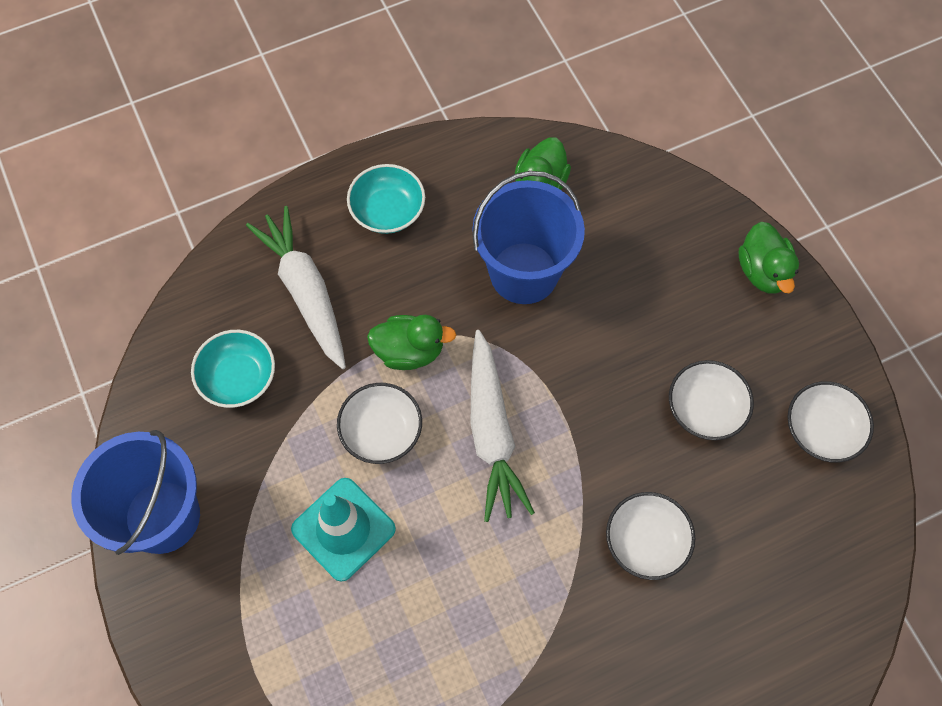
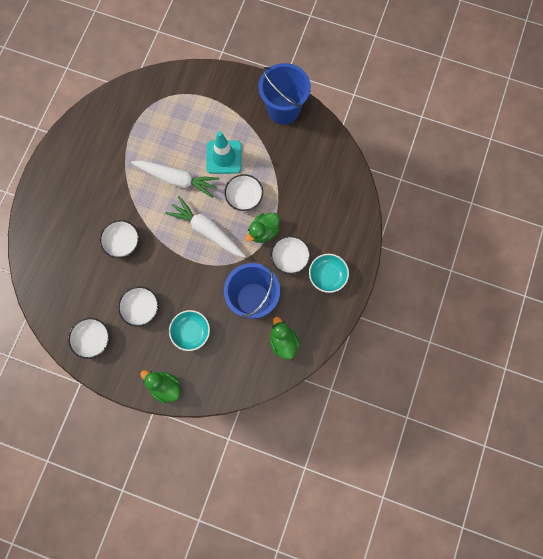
camera: 135 degrees right, 10 degrees up
(238, 378) = (310, 169): turquoise bowl -> turquoise bowl (191, 332)
(305, 291) = (322, 218): white carrot -> white carrot (177, 179)
(412, 280) = (290, 258): none -> white bowl

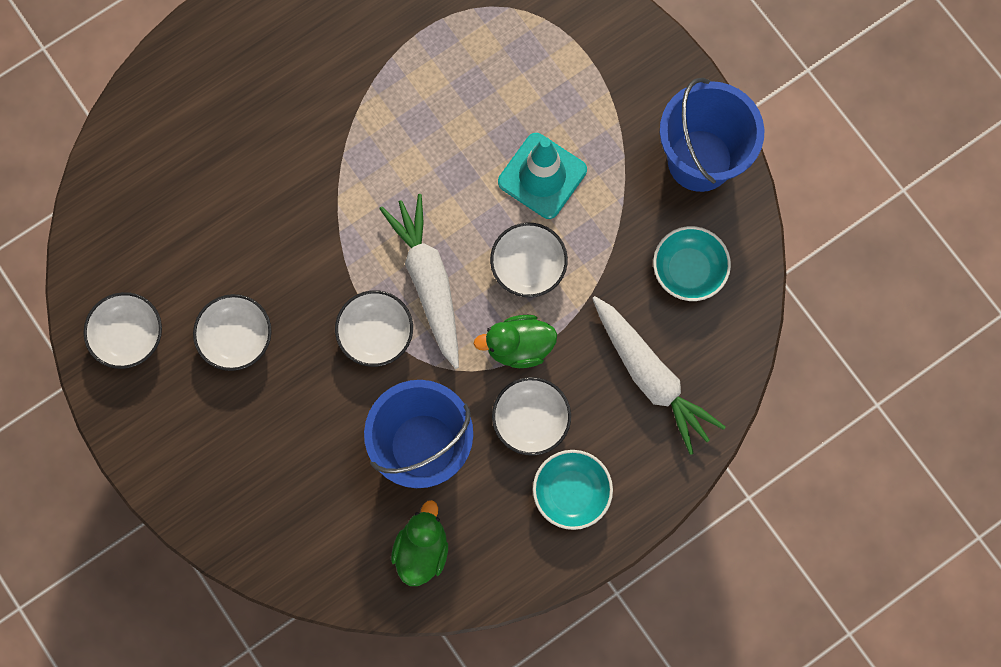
camera: 35 degrees right, 0 degrees up
(122, 242) = (281, 209): white bowl -> white bowl (376, 333)
(165, 386) = (187, 489): green duck -> none
(177, 179) = (439, 163): white carrot -> white carrot (651, 377)
(191, 332) = (287, 430): turquoise bowl -> turquoise bowl (688, 270)

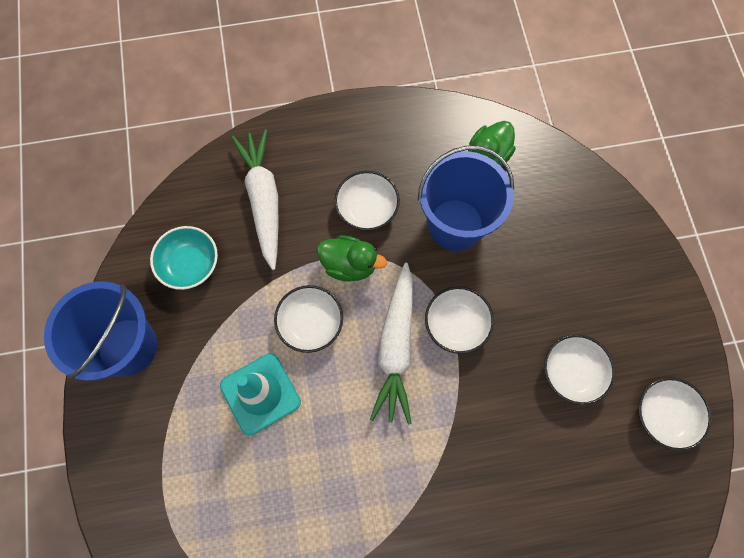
camera: 155 degrees left, 5 degrees down
(571, 492) = (362, 149): turquoise bowl -> none

